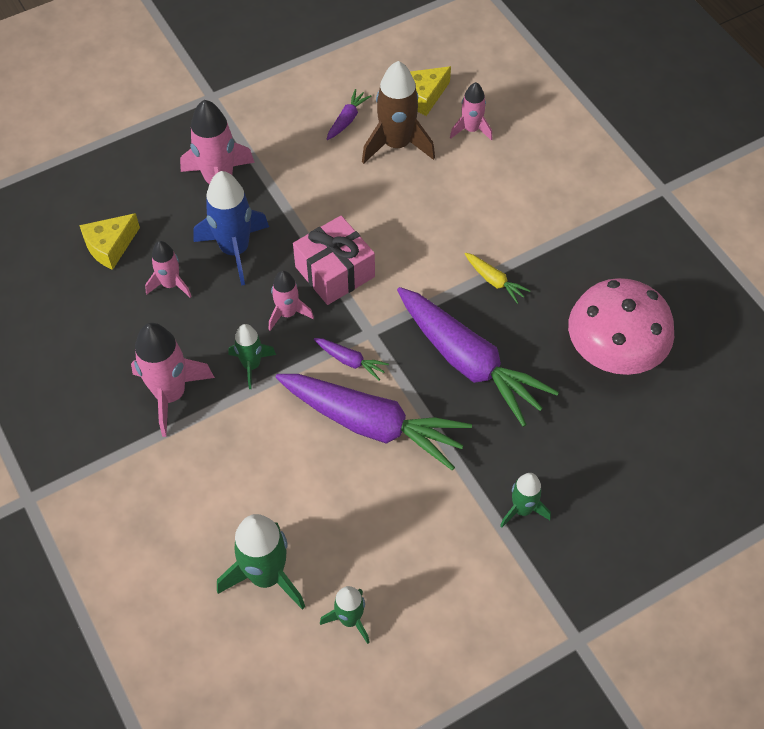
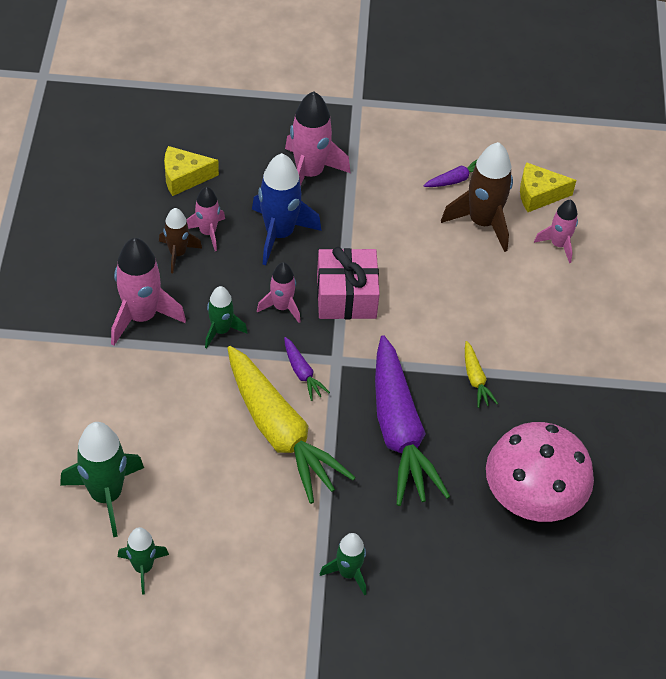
camera: 30 degrees right, 5 degrees down
(158, 319) = (177, 253): none -> brown rocket
(372, 424) = (279, 432): purple carrot -> yellow carrot

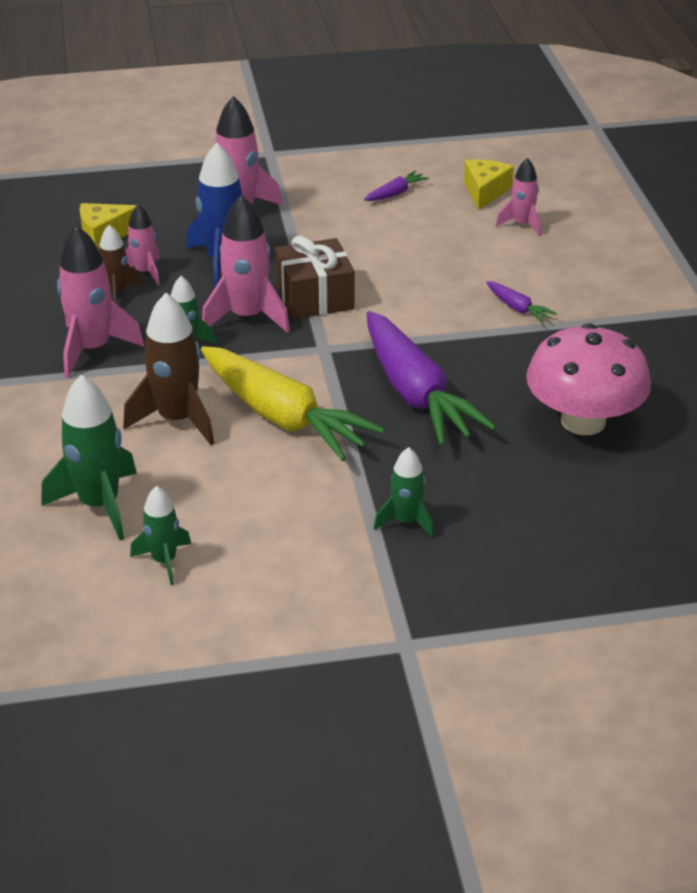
camera: 10 degrees left, 15 degrees down
(282, 307) = (247, 317): pink rocket -> pink rocket, size x1.71
(302, 373) = (289, 365): purple carrot -> purple carrot (517, 308)
(346, 296) = (315, 297): pink gift -> brown gift
(475, 379) = (480, 339): yellow carrot -> none
(482, 222) = (435, 220): brown rocket -> brown rocket (177, 419)
(538, 194) = (485, 191): yellow cheese -> yellow cheese turned 120 degrees clockwise

